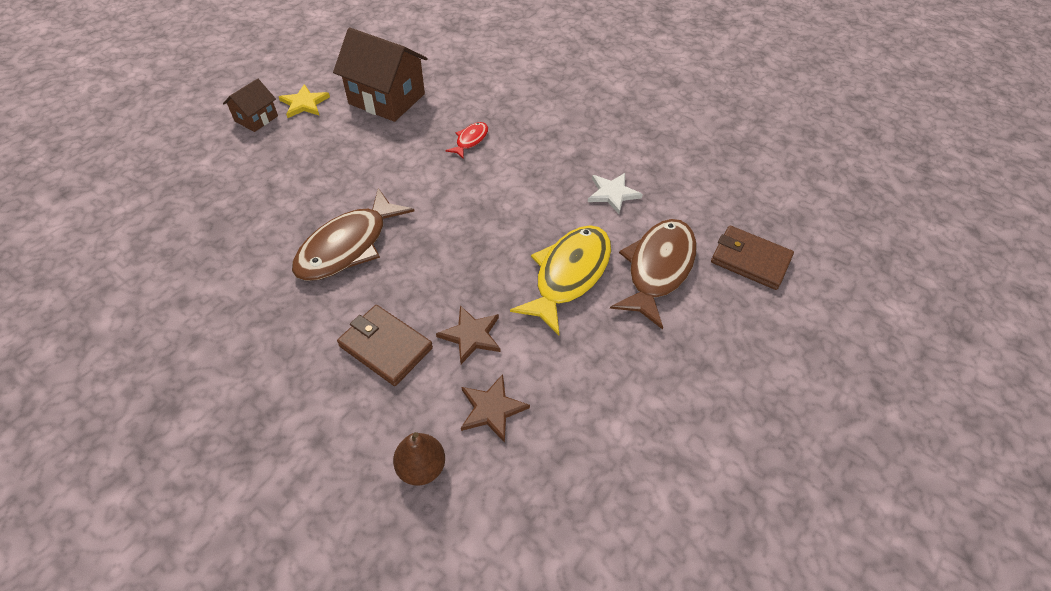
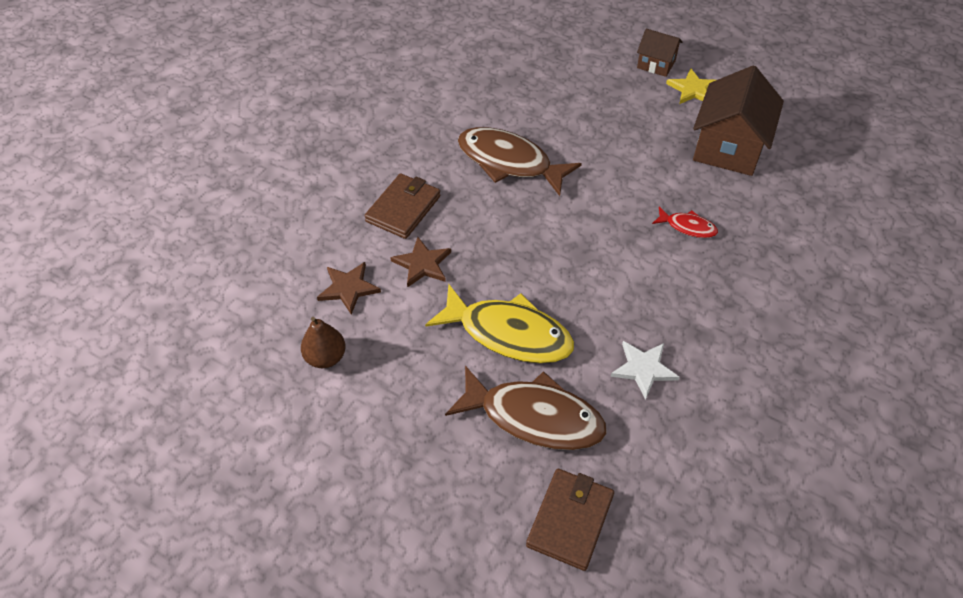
camera: 85 degrees right, 0 degrees up
(421, 467) = (295, 250): brown pear -> brown pear (325, 357)

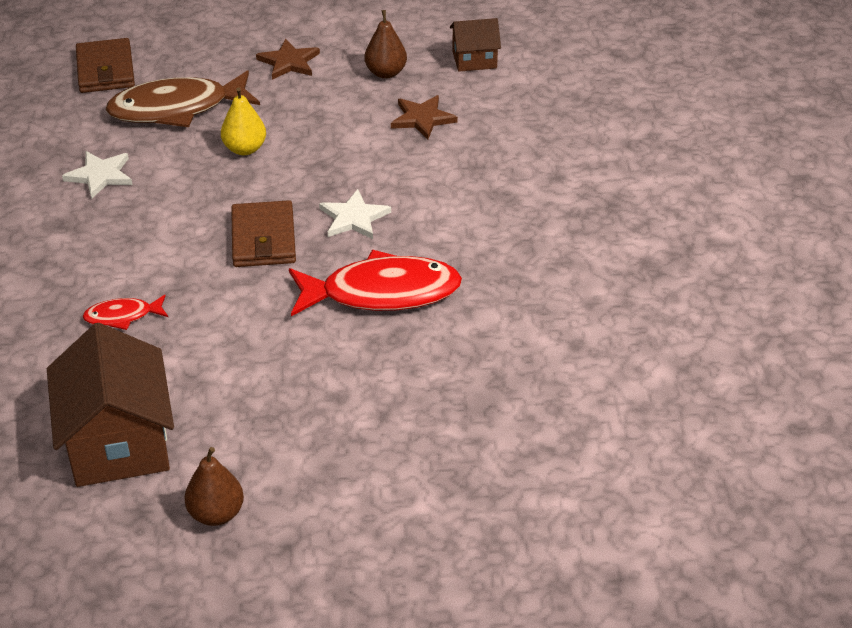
camera: 145 degrees right, 10 degrees down
(403, 209) = (446, 197): brown wallet -> brown wallet (263, 238)
(422, 264) = (376, 163): brown star -> brown star (289, 62)
(480, 225) = (354, 218): none -> white star
(508, 333) = (245, 149): yellow fish -> yellow pear
(509, 162) = (382, 293): brown fish -> red fish
(656, 64) = (298, 533): brown house -> brown house (474, 60)
(692, 89) = (216, 514): yellow star -> brown pear

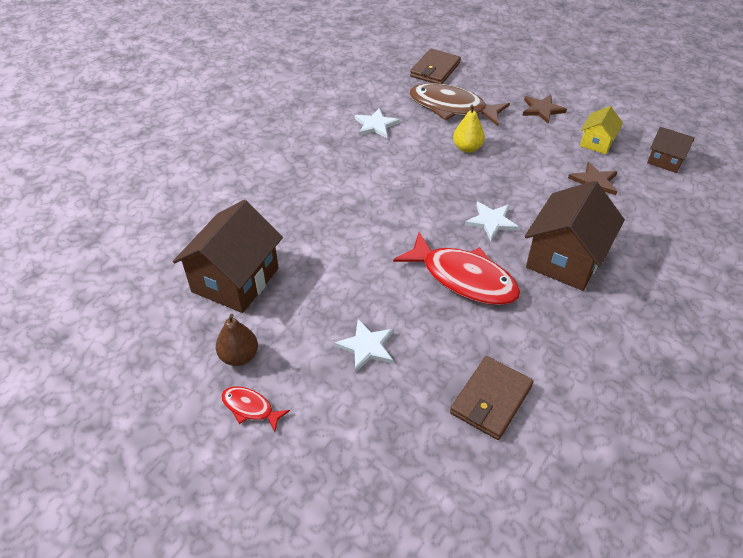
camera: 40 degrees right, 5 degrees up
(122, 316) = (309, 209): red fish -> red fish (250, 408)
(263, 238) = (426, 206): brown wallet -> brown wallet (491, 400)
(349, 419) = (366, 347): none -> white star
(386, 73) = (597, 142): brown pear -> yellow house
(466, 216) = (565, 259): none -> brown house

